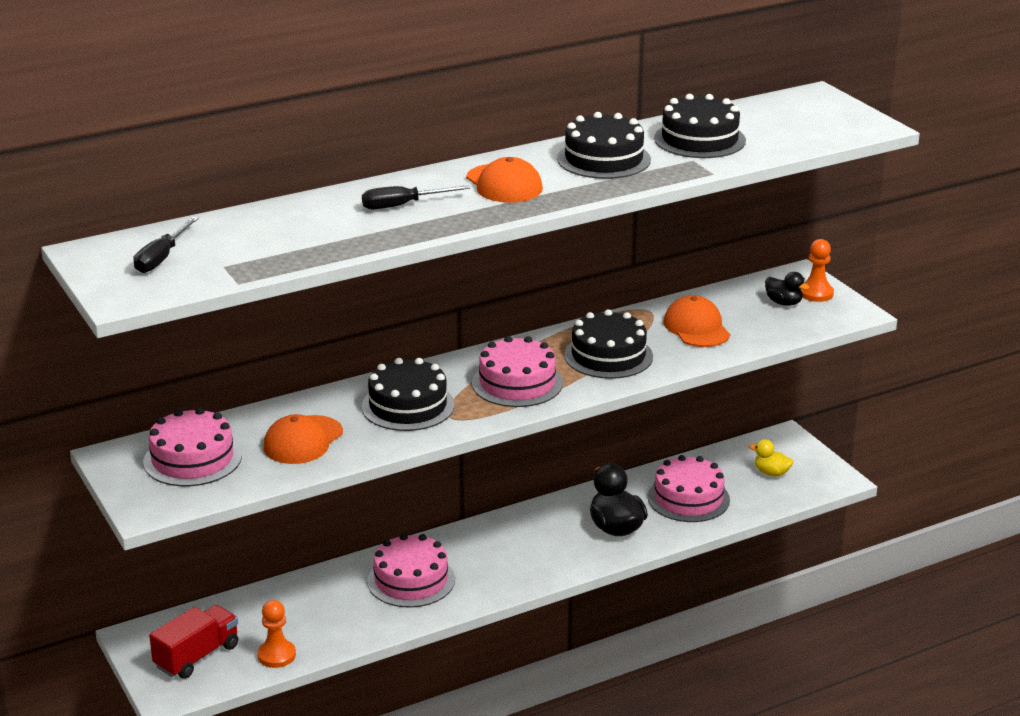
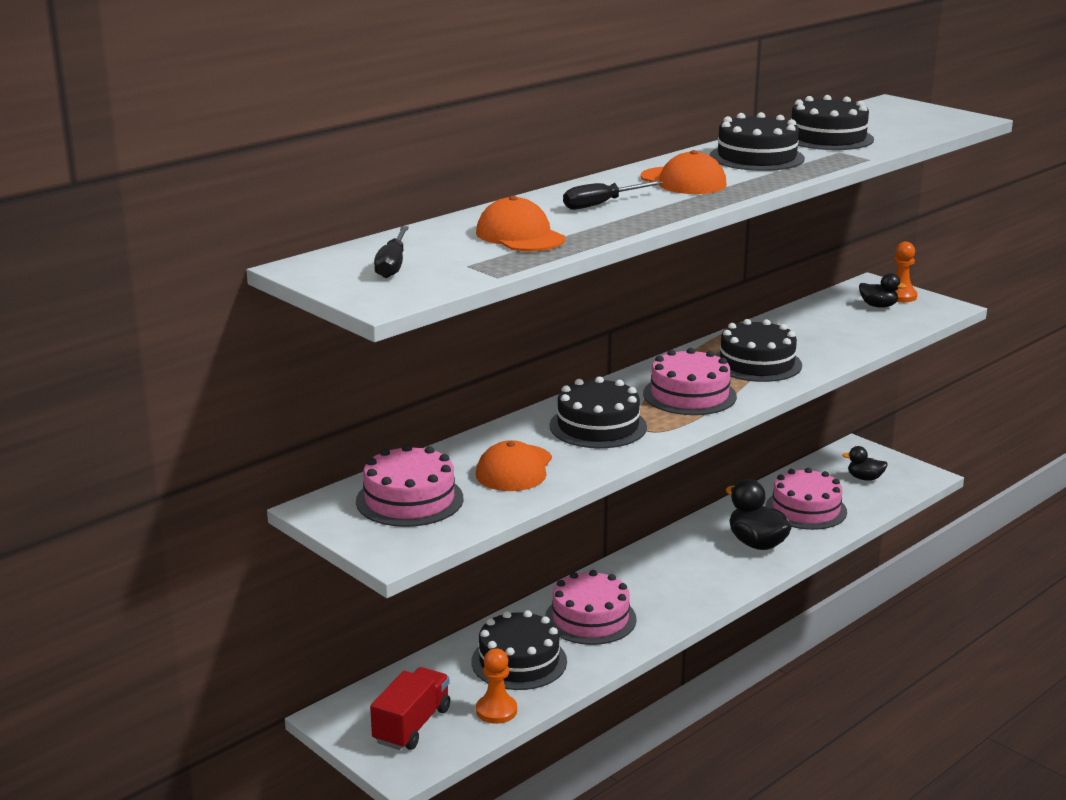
camera: 15 degrees left, 5 degrees down
(322, 611) = (519, 661): none -> black cake
(696, 328) = (818, 333): orange cap -> orange cap (520, 236)
(771, 473) = (864, 478): yellow duck -> black duck

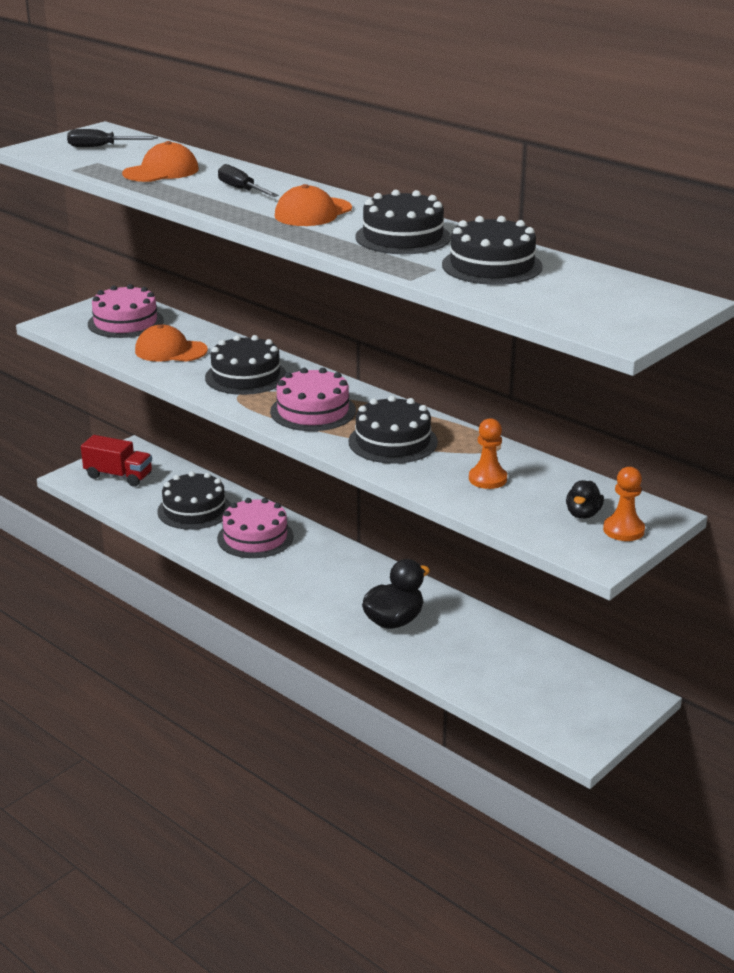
camera: 85 degrees right, 5 degrees up
(496, 710) = (132, 504): orange pawn -> orange pawn (487, 479)
(806, 509) = (472, 654): pink cake -> none
(864, 478) = (559, 698): black duck -> none

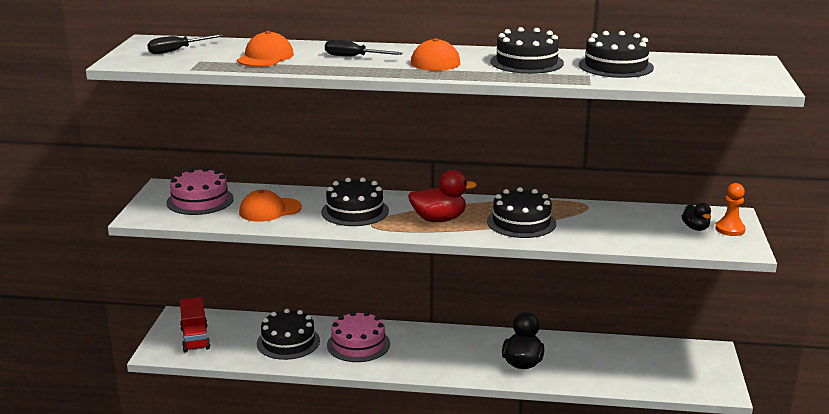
camera: 35 degrees left, 5 degrees down
(118, 476) = (195, 338): red truck -> red truck turned 90 degrees clockwise
(313, 411) = (439, 219): pink cake -> red duck
(487, 479) = (613, 226): orange pawn -> none

